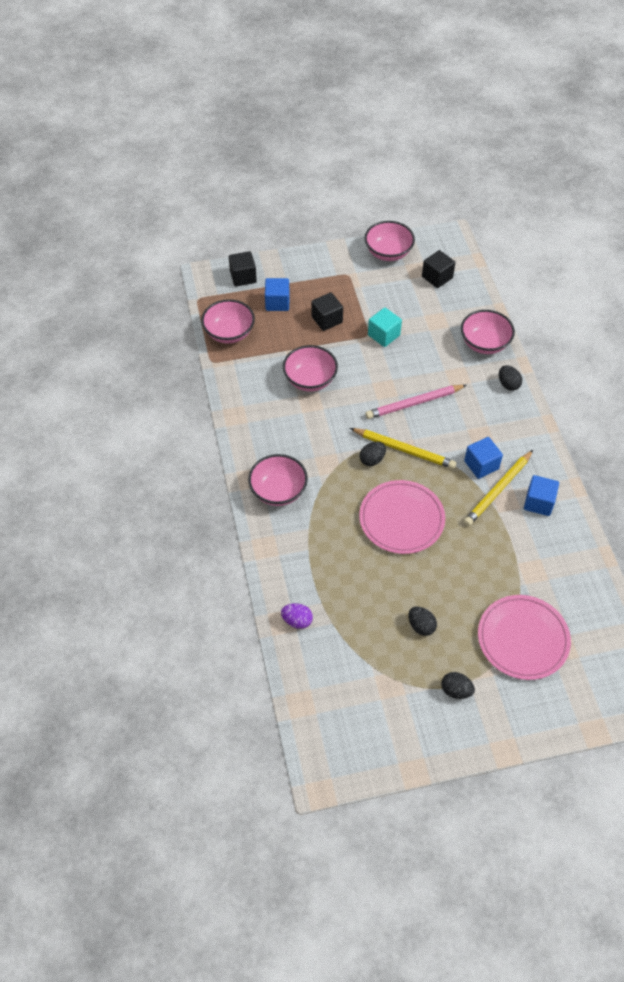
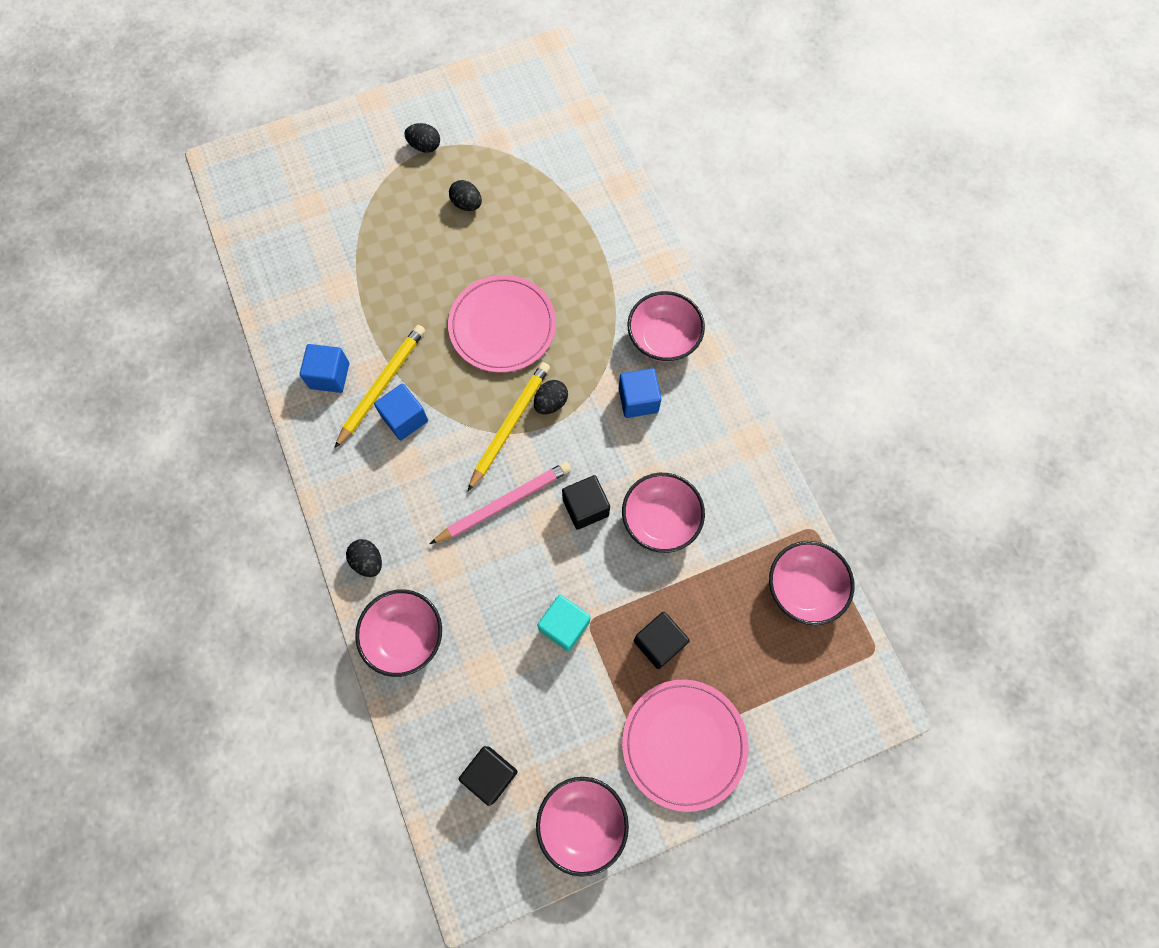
camera: 170 degrees right, 15 degrees up
(243, 277) = (817, 714): black cube -> black cube (585, 507)
(277, 303) = (746, 665): blue cube -> blue cube (638, 400)
(297, 621) = (604, 189): purple egg -> none
(404, 450) = (510, 425): yellow pencil -> yellow pencil turned 105 degrees clockwise
(523, 639) = (353, 208): pink plate -> pink plate (684, 744)

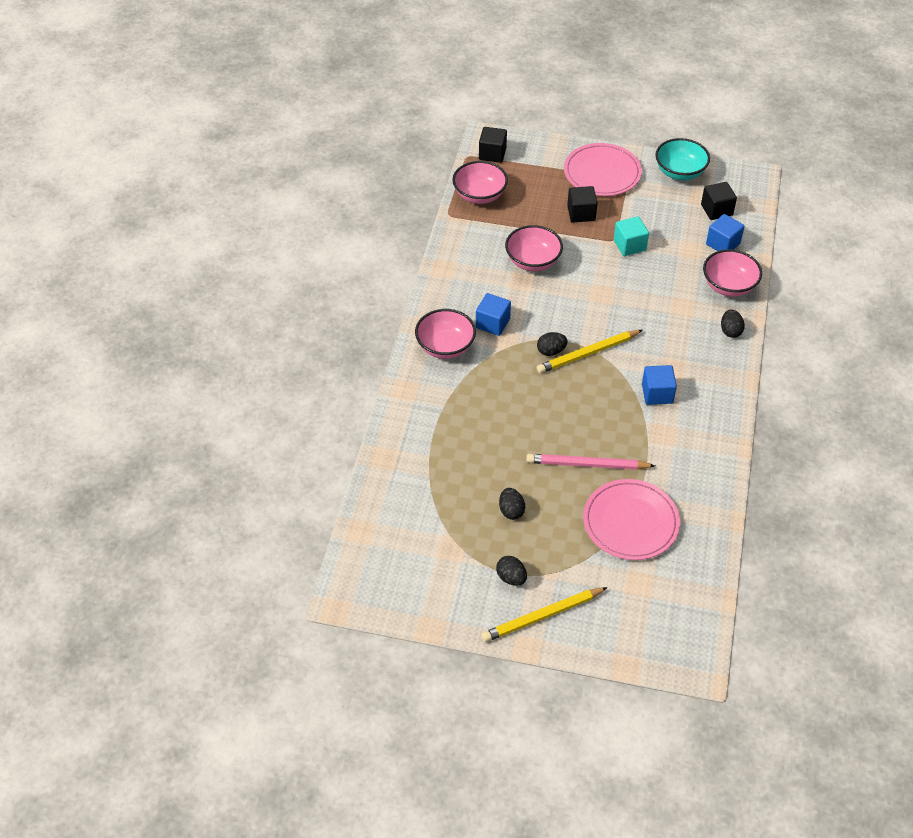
camera: 145 degrees left, 20 degrees down
(329, 376) = (695, 447): blue cube -> blue cube (723, 244)
(382, 385) = (660, 422): yellow pencil -> yellow pencil (542, 616)
(502, 326) = (548, 412): pink plate -> pink plate (630, 522)
(504, 503) = (623, 316): pink pencil -> pink pencil (587, 464)
(582, 823) = (680, 172): pink bowl -> turquoise bowl
(585, 507) = (573, 289): black cube -> black cube (492, 154)

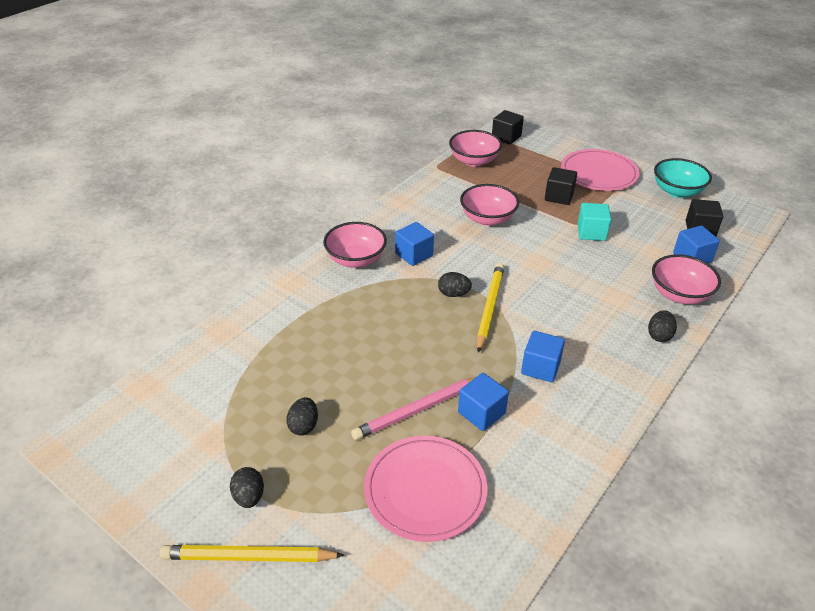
camera: 25 degrees right, 10 degrees down
(587, 464) = (417, 410): pink pencil -> pink pencil turned 60 degrees counterclockwise
(588, 353) = (489, 307): yellow pencil -> yellow pencil turned 105 degrees clockwise
(635, 448) = (481, 413): none -> blue cube

